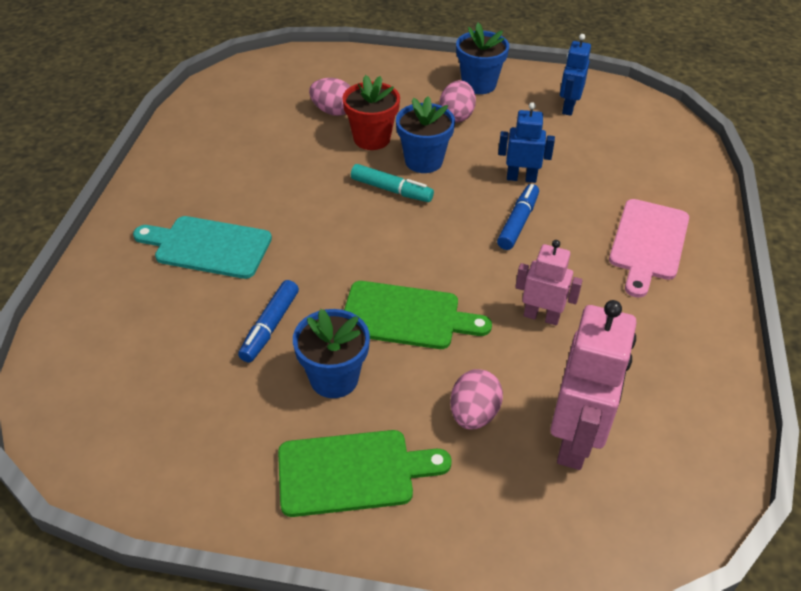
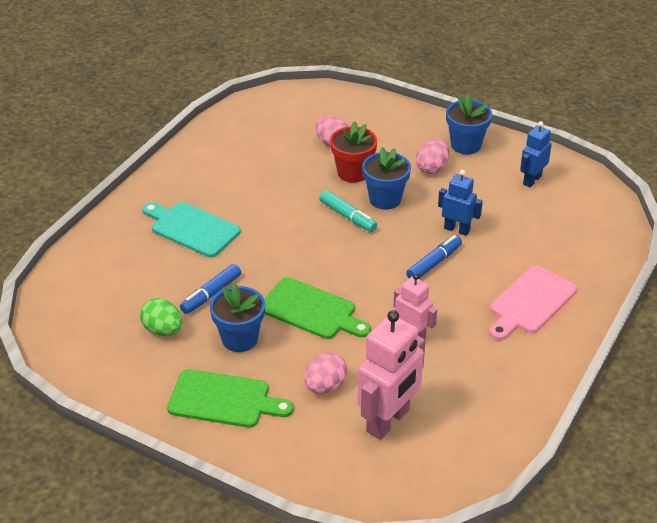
camera: 20 degrees right, 5 degrees down
(226, 393) = (163, 330): none -> green egg

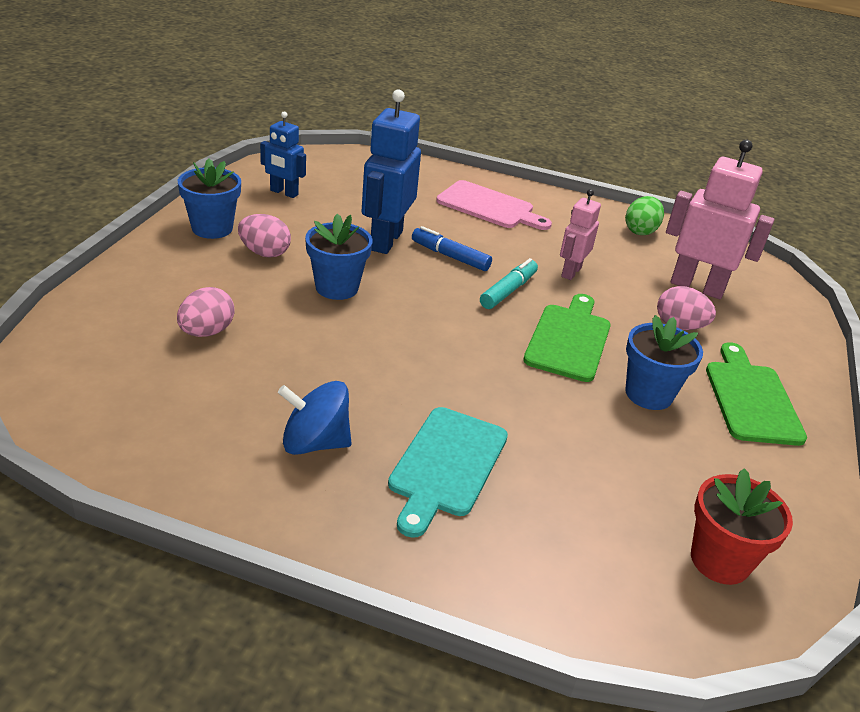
camera: 105 degrees left, 5 degrees down
(163, 330) = (675, 468): green egg -> green egg (640, 231)
(211, 294) = (582, 428): blue marker -> none
(222, 181) = (314, 443): none -> blue spinning top
(348, 216) = (379, 316): turquoise marker -> turquoise marker (508, 291)
(353, 173) = (279, 313): red flower pot -> red flower pot (719, 560)
(457, 229) = (385, 240): blue robot -> blue robot, size x1.72

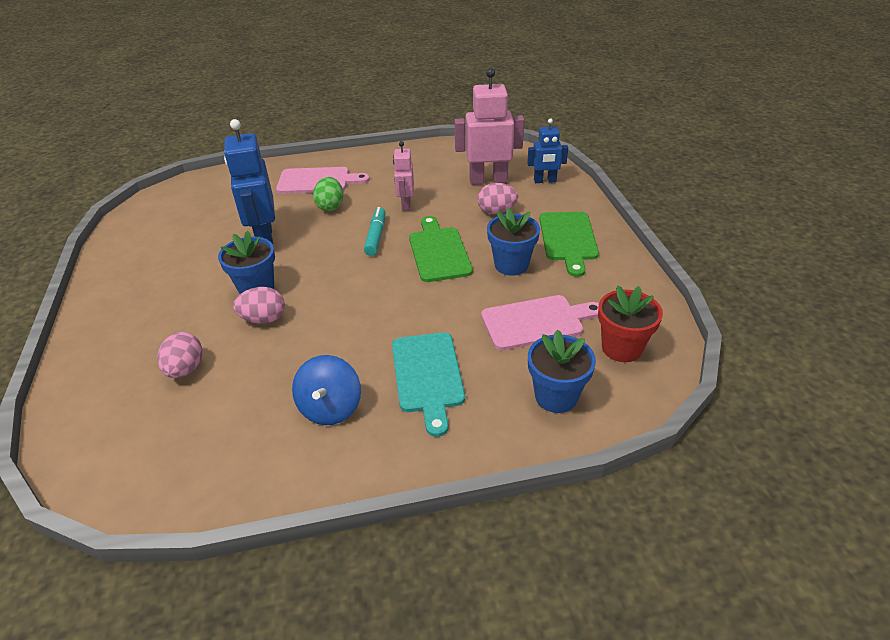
camera: 25 degrees left, 5 degrees up
(212, 228) = (122, 287): blue flower pot -> blue flower pot (556, 396)
(264, 253) = (181, 288): pink egg -> pink egg (264, 319)
(284, 193) = (157, 234): blue robot -> blue robot (545, 181)
(314, 443) = (330, 408): blue spinning top -> blue spinning top turned 60 degrees counterclockwise
(450, 256) = (318, 229): blue marker -> none
(628, 473) = (536, 322): none -> pink cutting board
(640, 231) = (427, 156): green egg -> green egg (330, 206)
(751, 399) = (568, 239): green cutting board -> green cutting board turned 150 degrees counterclockwise

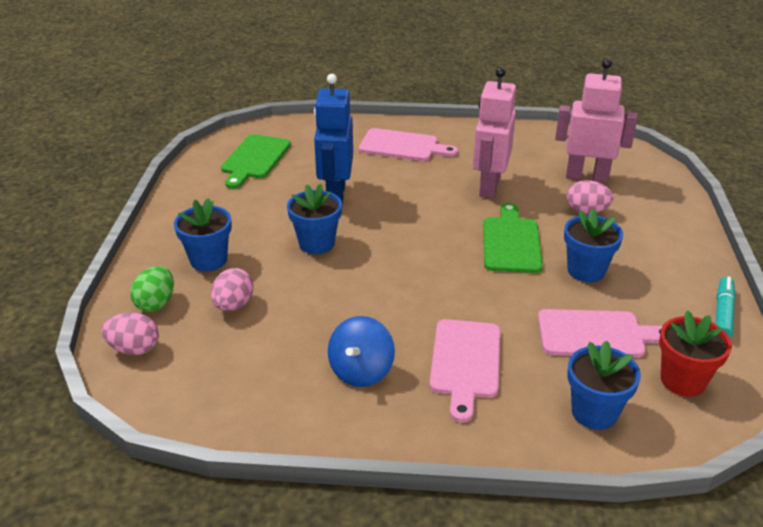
camera: 15 degrees right, 5 degrees down
(149, 328) = (208, 260): none -> blue flower pot
(264, 319) = (317, 274): pink egg -> pink egg (134, 349)
(330, 206) = (409, 174): green egg -> green egg (156, 303)
(376, 236) = (449, 214): turquoise marker -> turquoise marker (723, 313)
(405, 204) = (489, 187): pink robot -> pink robot, size x1.72
(428, 376) = (465, 362): turquoise cutting board -> pink cutting board
(545, 181) = (651, 188): blue robot -> none
(568, 239) = (659, 256): green cutting board -> green cutting board (255, 159)

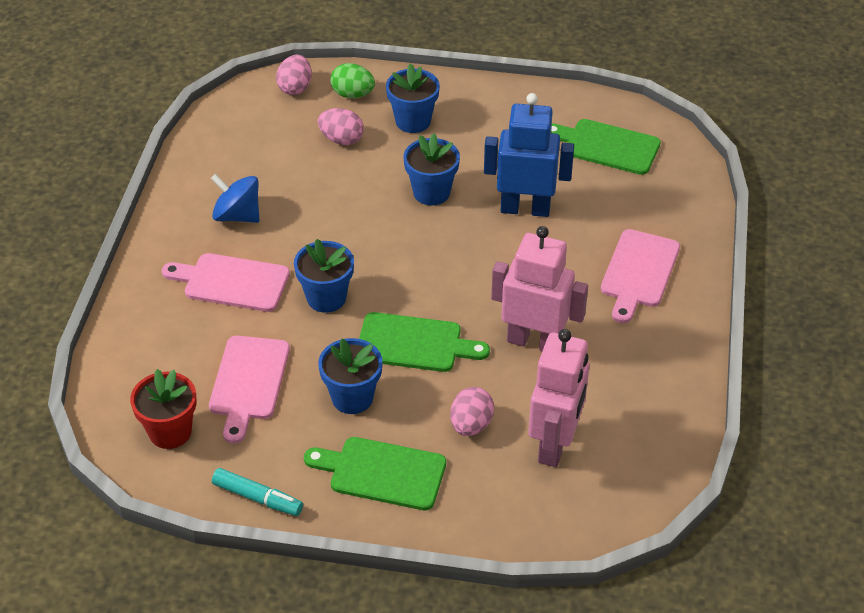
camera: 95 degrees right, 10 degrees up
(594, 412) = (149, 358): blue flower pot -> blue flower pot (326, 298)
(656, 250) = (382, 473): none -> green cutting board

